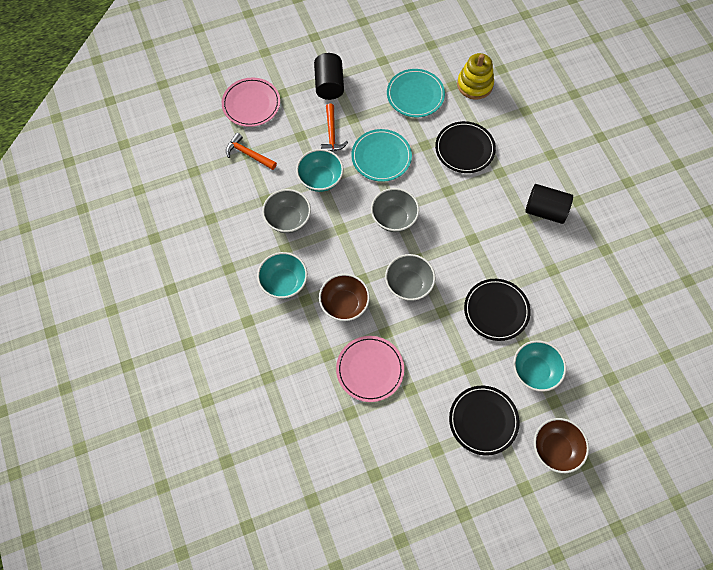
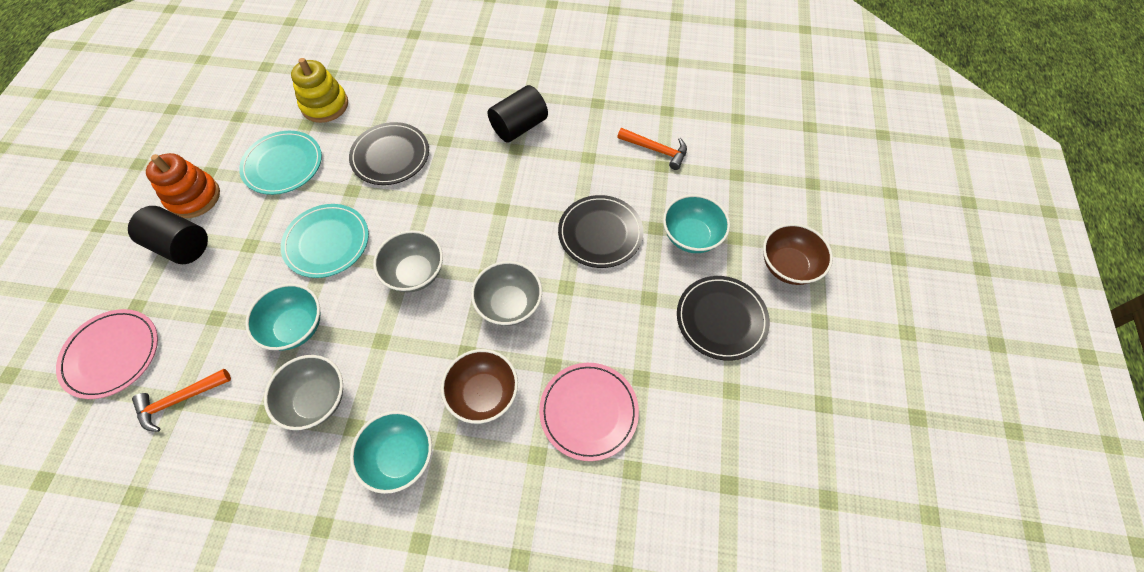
camera: 60 degrees left, 5 degrees down
(331, 134) = (247, 280): orange hammer -> orange hammer (656, 150)
(362, 67) = (194, 197): none -> orange stacking toy

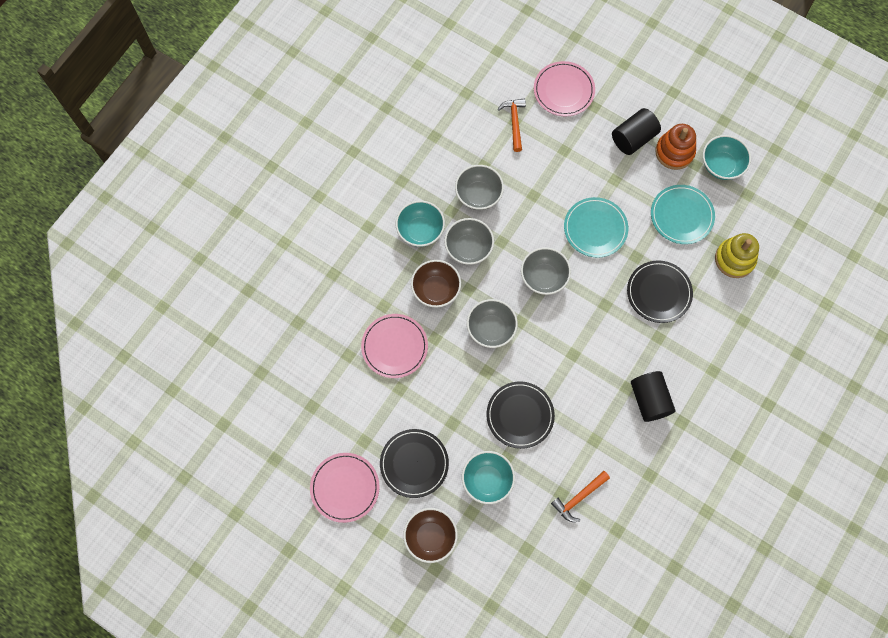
camera: 115 degrees right, 10 degrees up
(295, 327) = (535, 194): turquoise bowl -> turquoise bowl (721, 165)
(405, 378) = (468, 248): none -> grey bowl
(801, 386) = (345, 487): none -> pink plate

